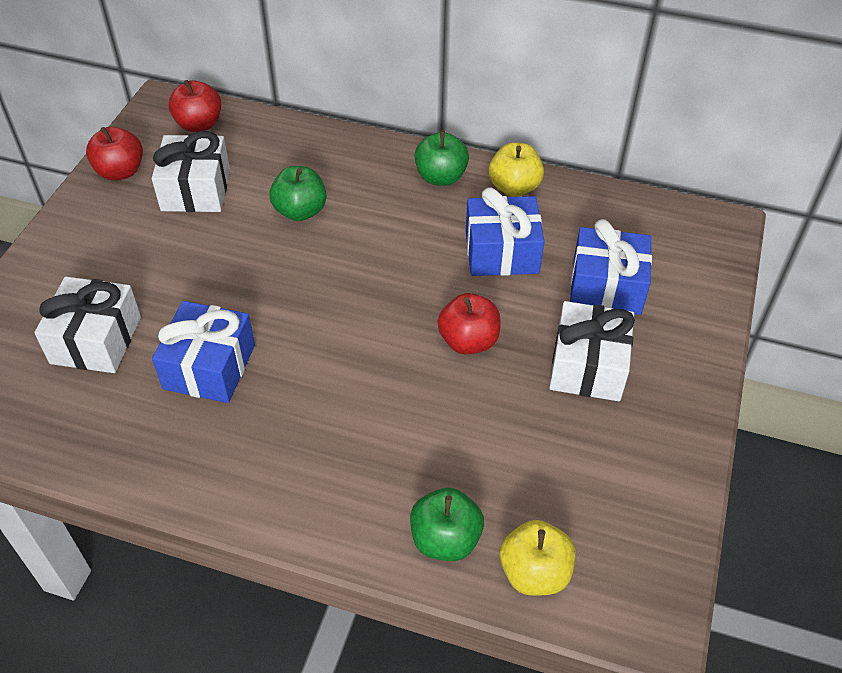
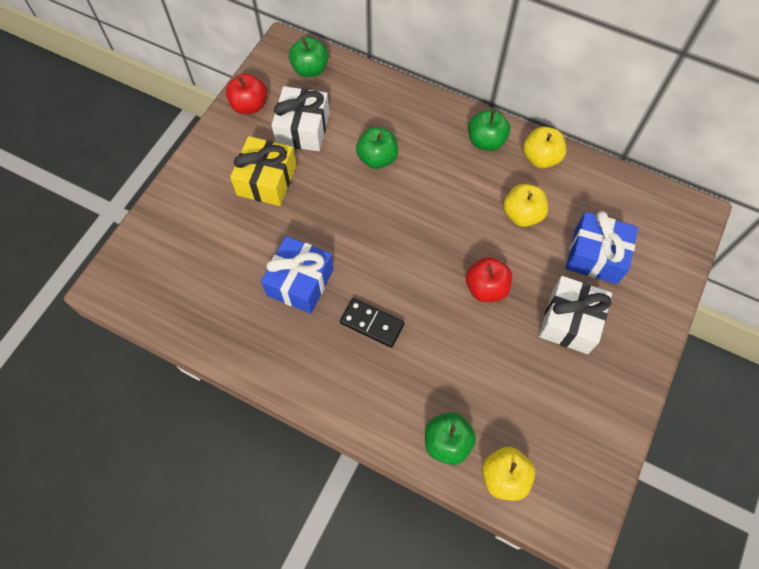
camera: 10 degrees right, 15 degrees up
(96, 340) = (223, 249): white gift -> none
(151, 253) = (267, 180): none -> yellow gift
(199, 124) = (310, 69): red apple -> green apple
(317, 404) = (372, 324): none -> black domino
(501, 252) = (522, 215): blue gift -> yellow apple

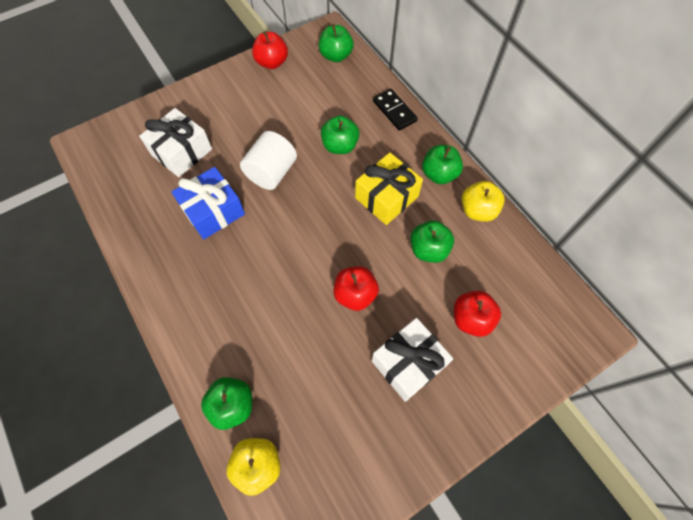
camera: 30 degrees right, 0 degrees up
(267, 180) = (244, 123): yellow gift -> yellow gift (386, 197)
(303, 129) = (298, 97): white gift -> white gift (182, 152)
(330, 216) = (271, 172): none -> white cylinder
(372, 324) = (243, 273): black domino -> black domino (394, 111)
(522, 215) = (428, 249): yellow apple -> green apple
(595, 256) = (471, 319): blue gift -> red apple

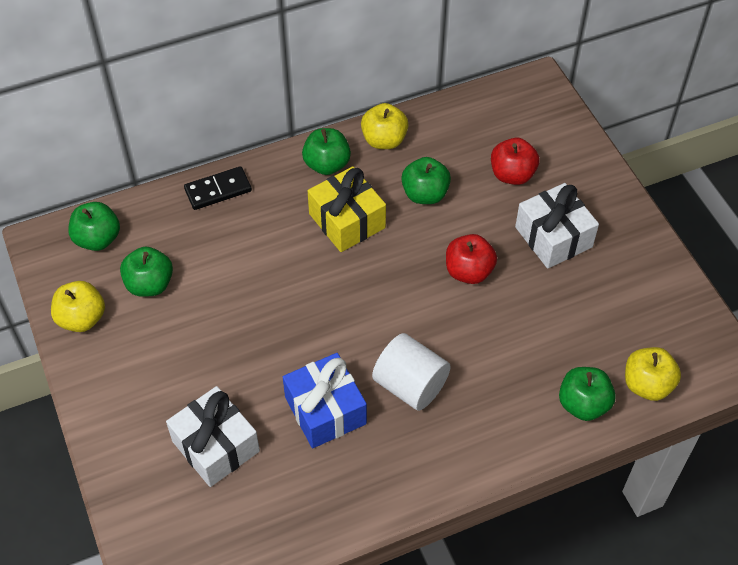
camera: 80 degrees left, 10 degrees down
(271, 172) = (280, 337): white cylinder -> white cylinder (410, 385)
(272, 63) = (82, 318): red apple -> yellow apple
(340, 146) = (257, 257): green apple -> green apple (150, 284)

